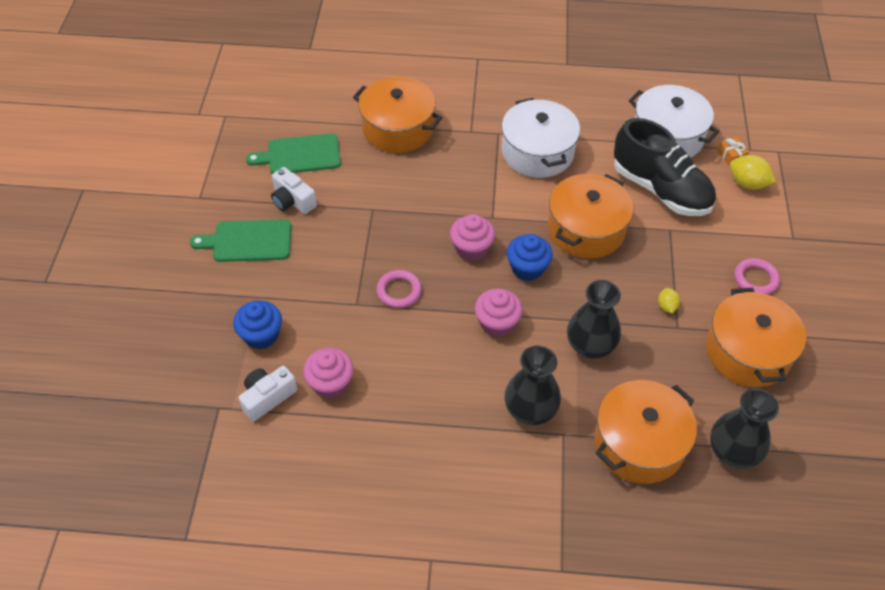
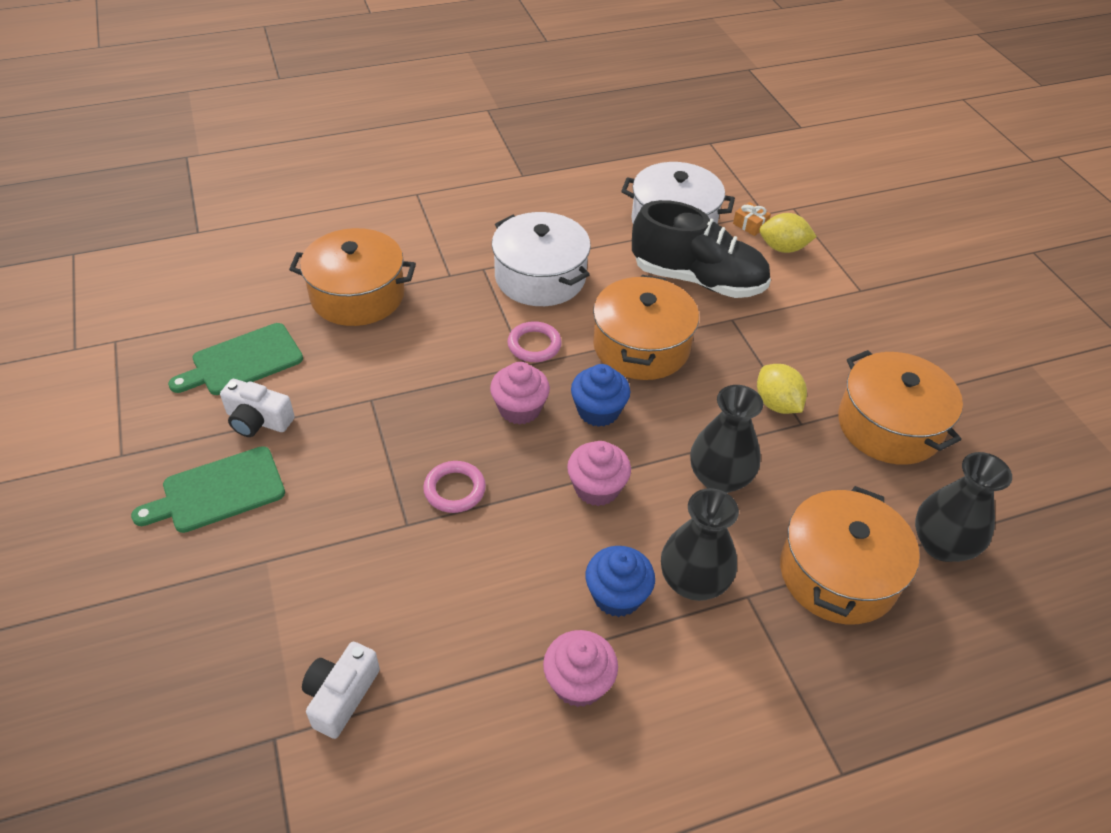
camera: 25 degrees left, 5 degrees down
(261, 335) = (293, 612): blue cupcake -> blue cupcake (617, 595)
(330, 383) = (421, 642): pink cupcake -> pink cupcake (578, 682)
(666, 306) = (777, 404): yellow lemon -> yellow lemon, size x1.73
(755, 279) = (850, 344): pink ring -> pink ring (534, 345)

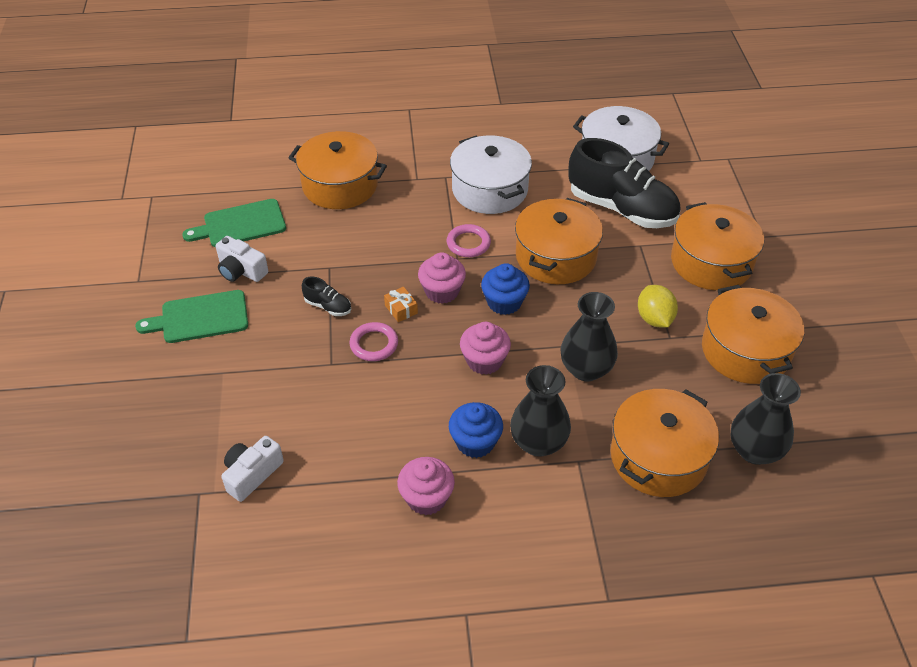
camera: 15 degrees right, 0 degrees up
(383, 450) = (328, 306): none -> black shoe
(750, 225) = (683, 168): orange gift -> orange gift (401, 309)
(783, 248) = (706, 192): yellow lemon -> none
(816, 328) = (711, 262): none -> orange pot

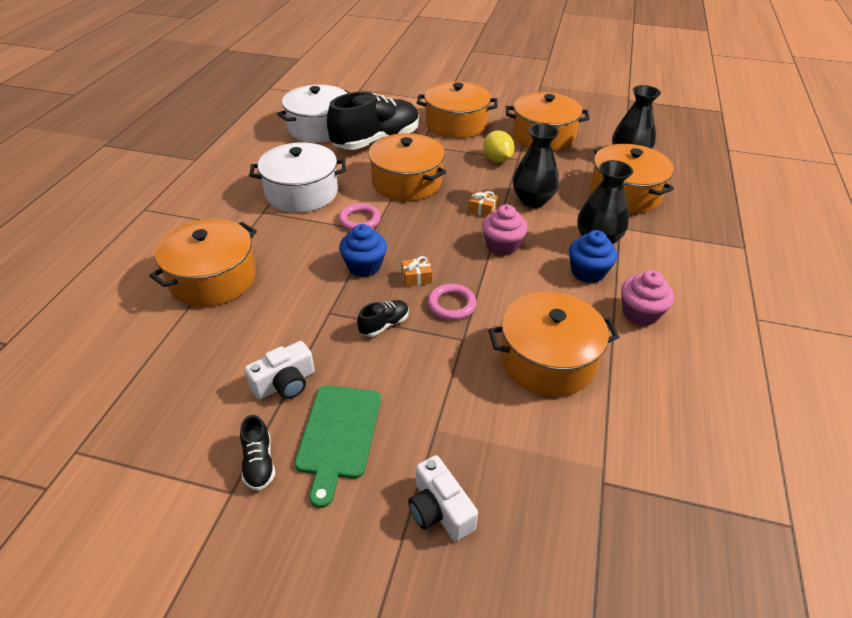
camera: 70 degrees left, 5 degrees down
(165, 285) = (259, 463): none -> black shoe
(240, 224) = (207, 369): green cutting board -> none
(252, 474) = (587, 429): white camera -> white camera (439, 510)
(327, 431) = (547, 360): none -> orange pot
(442, 291) = (409, 249): pink cupcake -> none
(504, 302) = (442, 219): blue cupcake -> blue cupcake (364, 266)
(542, 329) = (482, 209): none -> orange gift
(654, 319) = (497, 159): yellow lemon -> yellow lemon turned 60 degrees clockwise

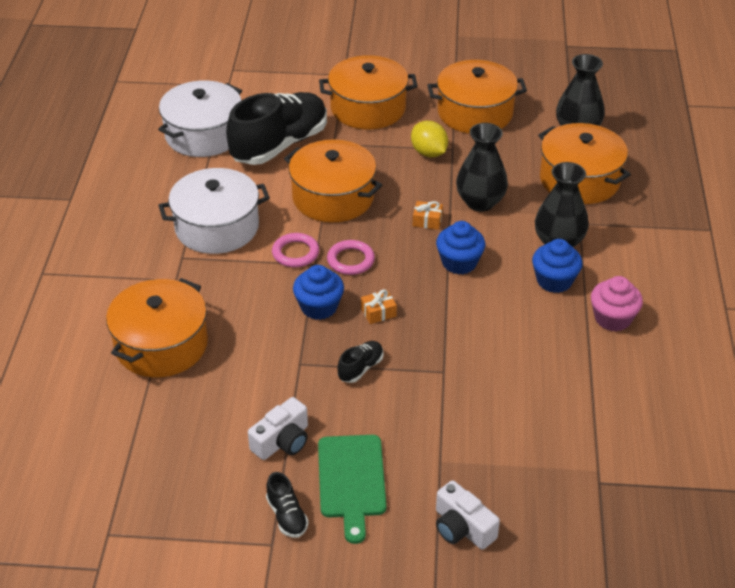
camera: 10 degrees left, 0 degrees up
(451, 305) = (423, 337): pink ring -> pink ring (350, 260)
(502, 246) = (459, 263): pink cupcake -> blue cupcake
(547, 360) = (530, 379): orange pot -> none

